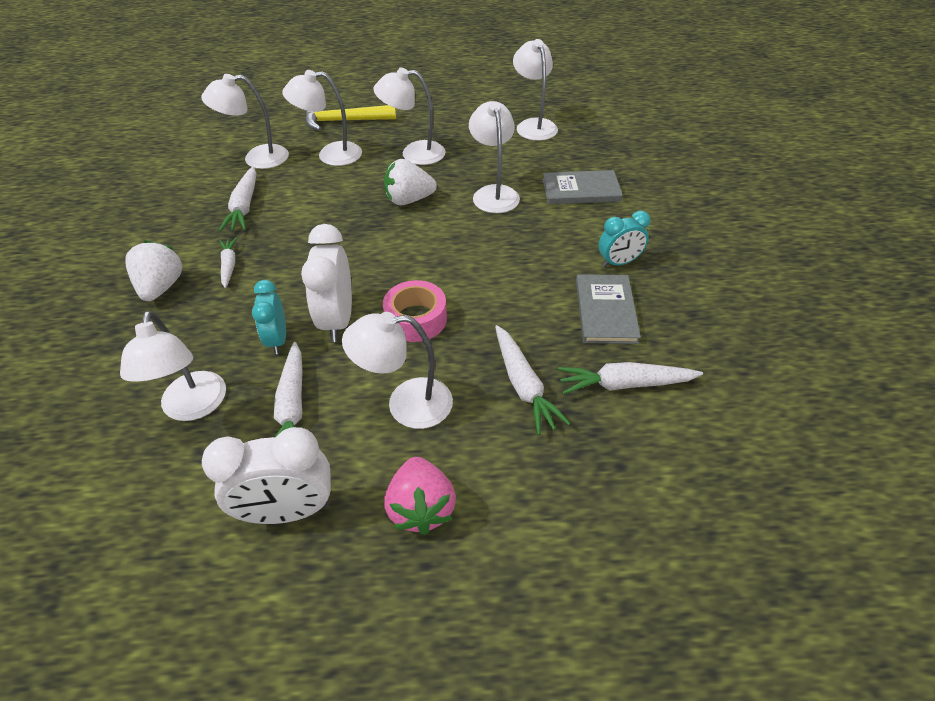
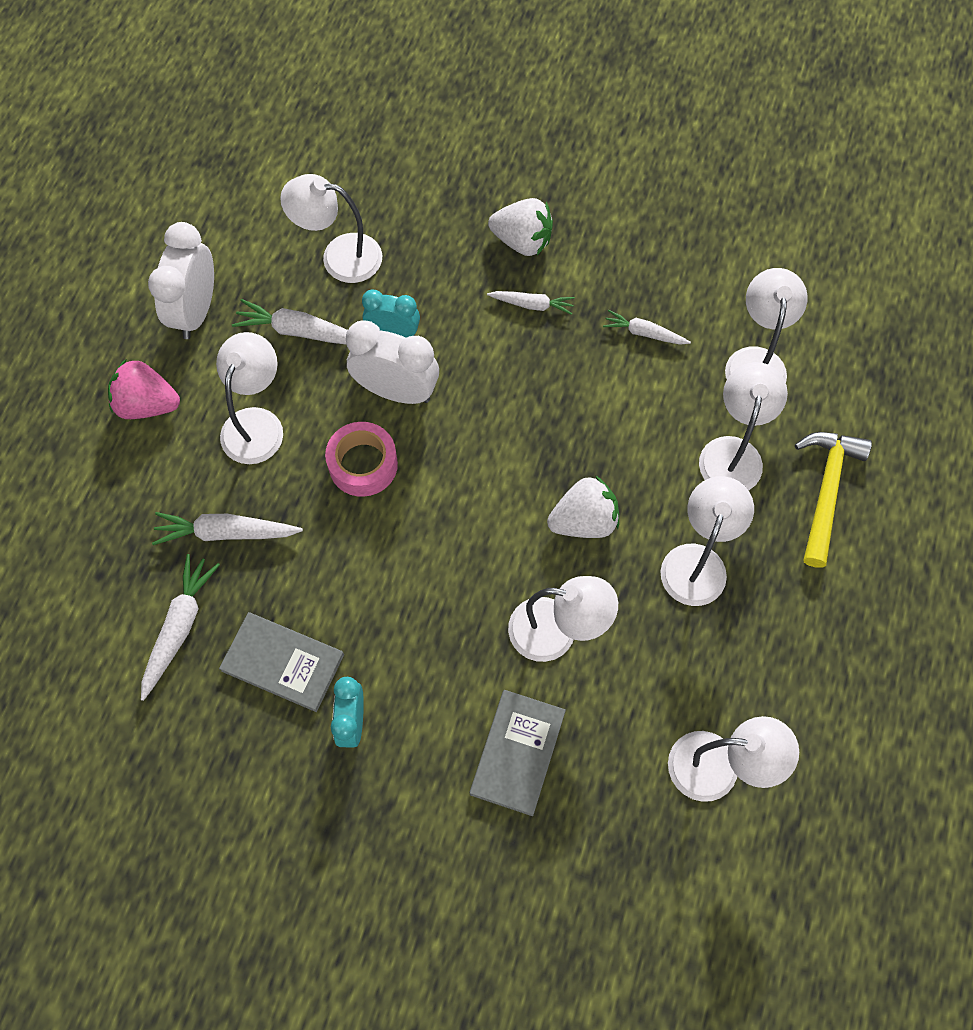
camera: 110 degrees right, 20 degrees up
(244, 206) = (644, 333): white carrot -> white carrot, size x0.64
(409, 200) = (584, 521): white strawberry -> white strawberry turned 60 degrees clockwise

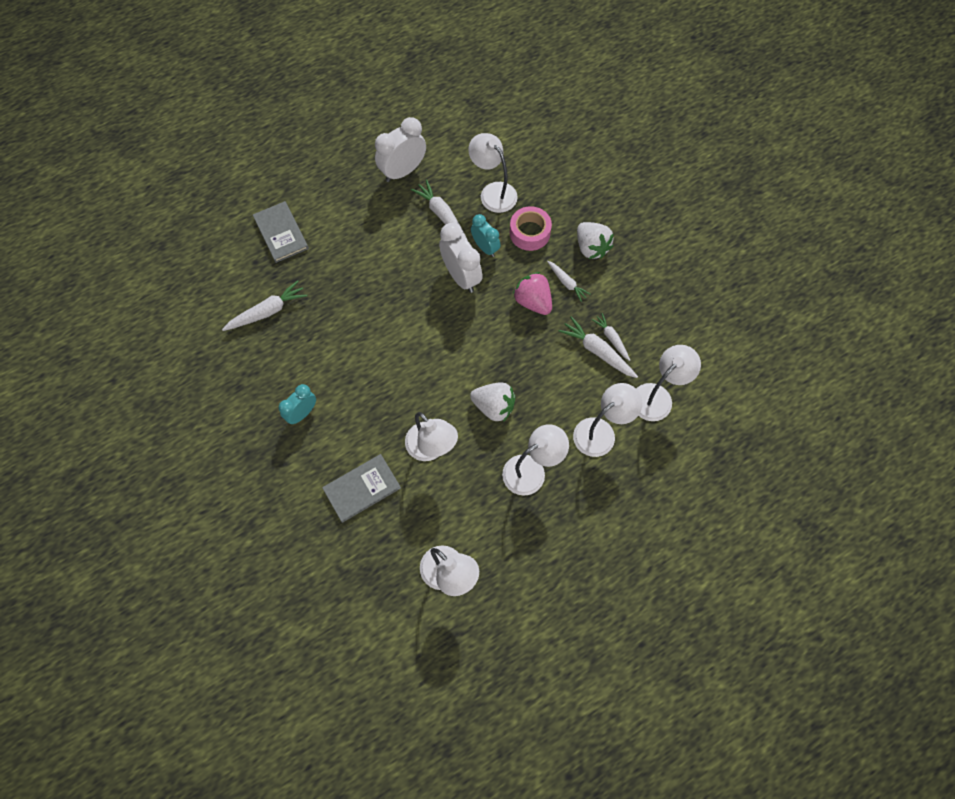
camera: 40 degrees right, 0 degrees up
(147, 404) = (343, 199): pink strawberry -> pink strawberry (533, 301)
(226, 532) = (325, 284): white carrot -> white carrot (597, 351)
(257, 423) = (383, 244): white lamp -> none
(283, 662) = (297, 362): grey book -> grey book (281, 233)
(363, 464) = (414, 299): pink tape -> pink tape (529, 233)
(826, 490) = (633, 488): yellow hammer -> none

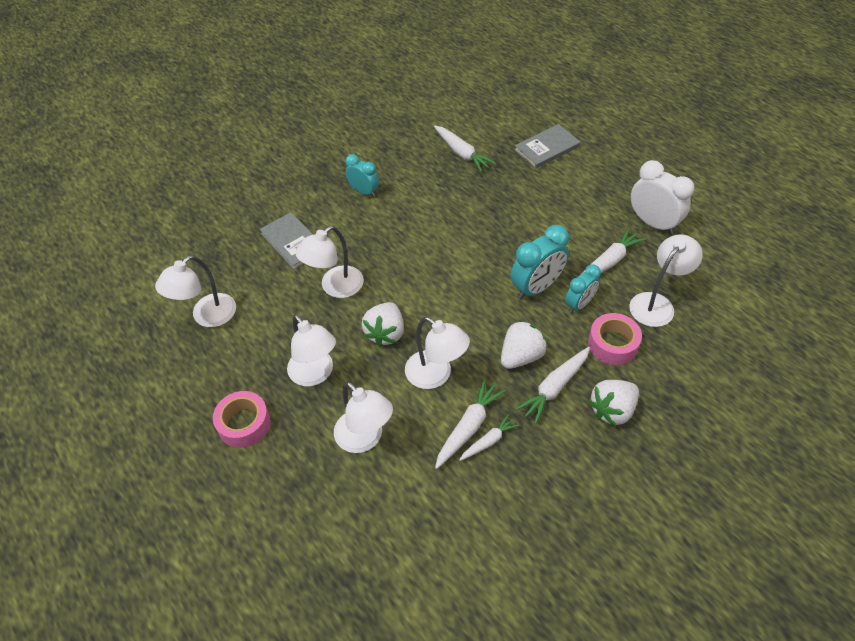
camera: 85 degrees right, 15 degrees down
(461, 276) = (536, 287): white clock -> turquoise clock
(533, 301) = (521, 356): pink strawberry -> white strawberry
(566, 283) = (554, 387): white carrot -> white carrot, size x1.57
(578, 533) = (244, 424): none -> pink tape
(657, 396) = (418, 499): white lamp -> white lamp (436, 375)

